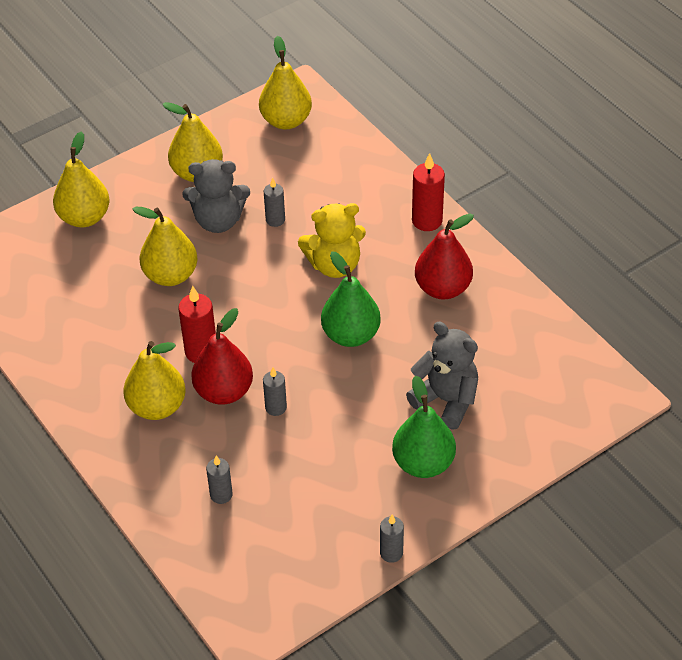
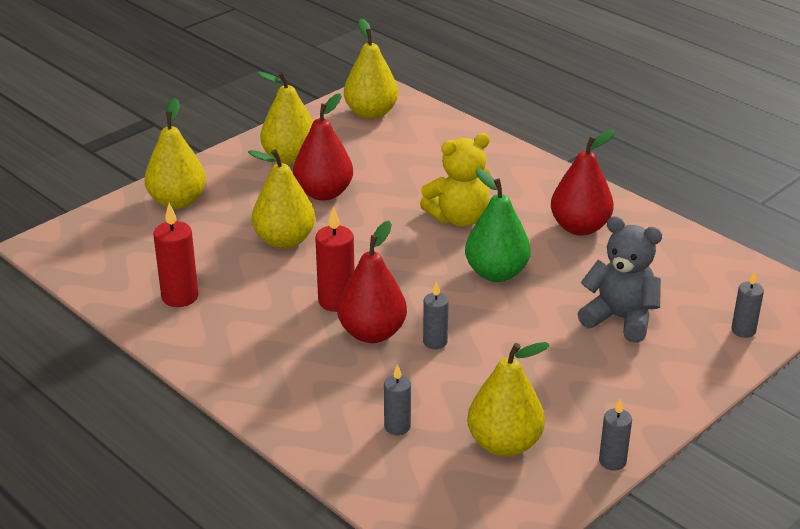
camera: 10 degrees left, 15 degrees down
(157, 406) = (300, 353): yellow pear -> yellow pear (504, 444)
(218, 221) = (324, 193): grey teddy bear -> red pear
(275, 220) = (384, 188): grey candle -> grey candle (743, 330)
(423, 463) = (616, 375): green pear -> none
(427, 221) = (542, 177): red candle -> red candle (180, 297)

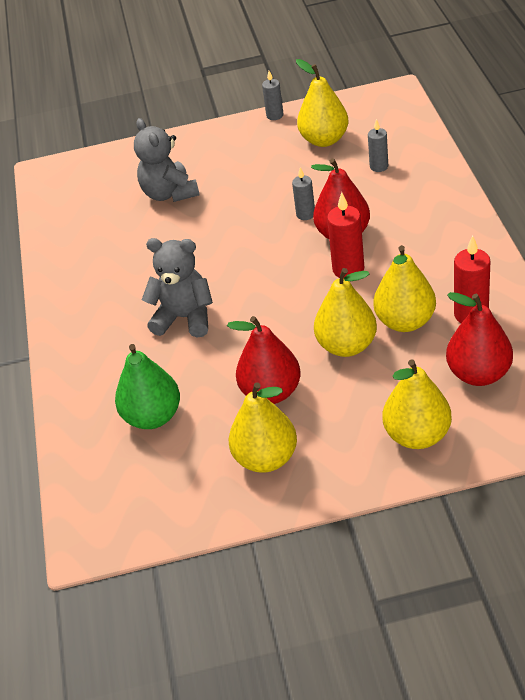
camera: 140 degrees left, 10 degrees up
(371, 113) = (128, 501): yellow pear -> yellow pear (405, 321)
(459, 218) = (184, 318): yellow teddy bear -> grey teddy bear
(496, 273) = (210, 255): green pear -> green pear (153, 416)
(580, 227) = (106, 275): red pear -> red pear (478, 374)
(743, 330) = (108, 163): grey candle -> none

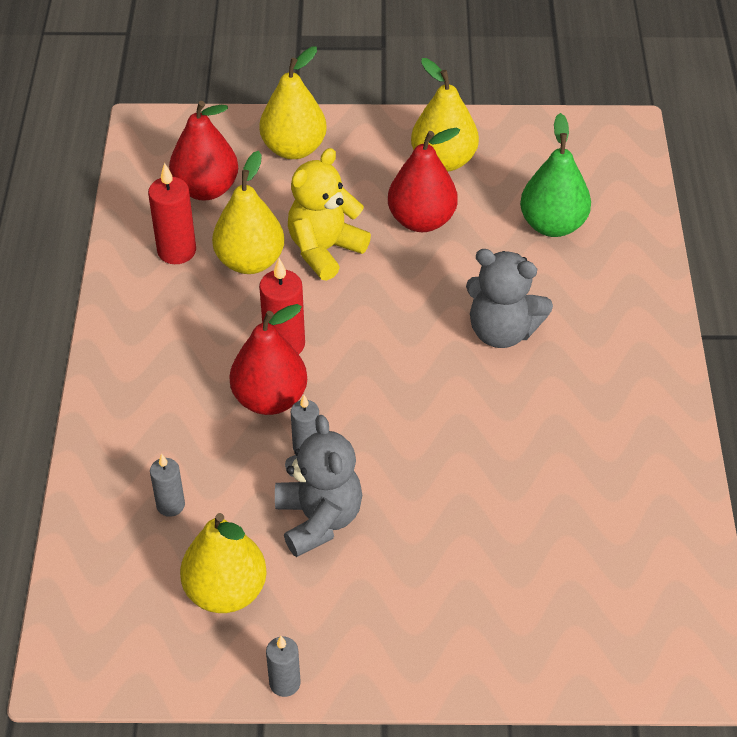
camera: 175 degrees left, 5 degrees up
(169, 193) = (495, 550): grey teddy bear -> grey teddy bear (318, 519)
(346, 346) = (324, 250): yellow pear -> yellow teddy bear

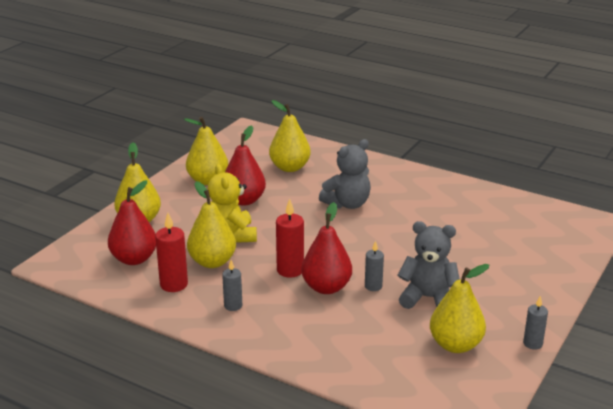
camera: 60 degrees left, 20 degrees down
(170, 505) = (376, 346): grey candle -> grey candle (233, 306)
(552, 225) = (290, 167): green pear -> yellow pear

